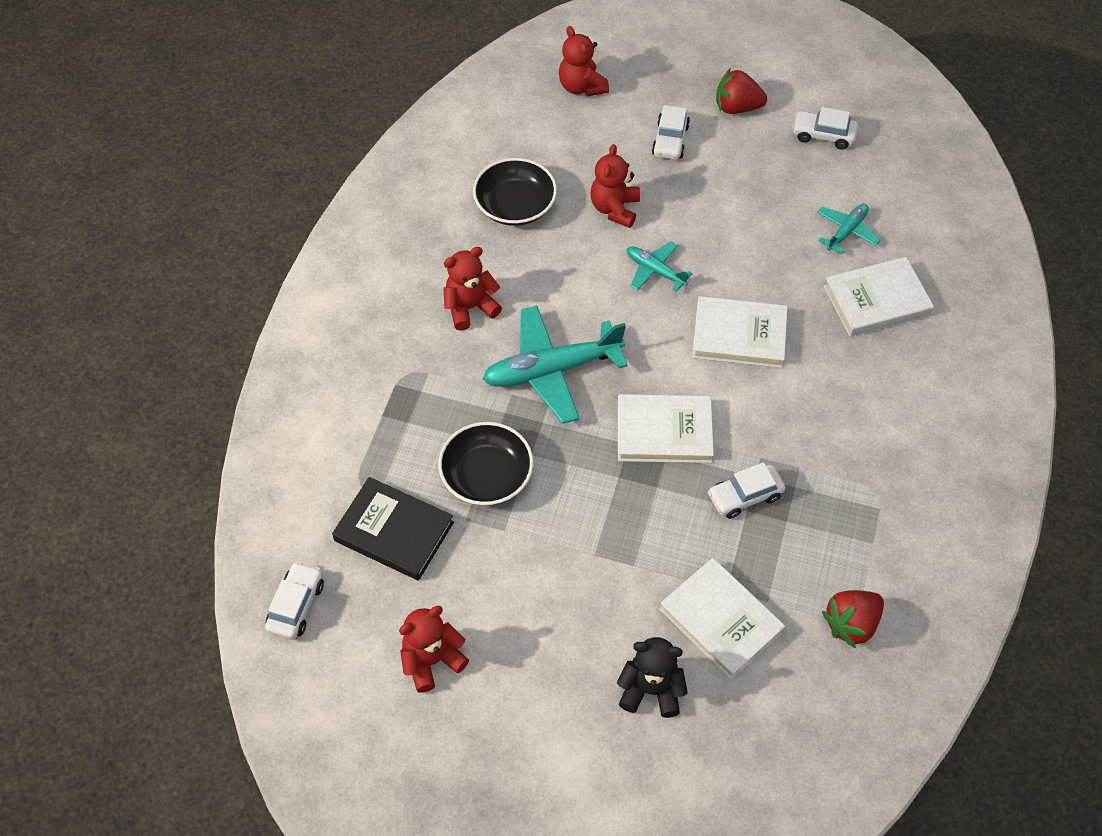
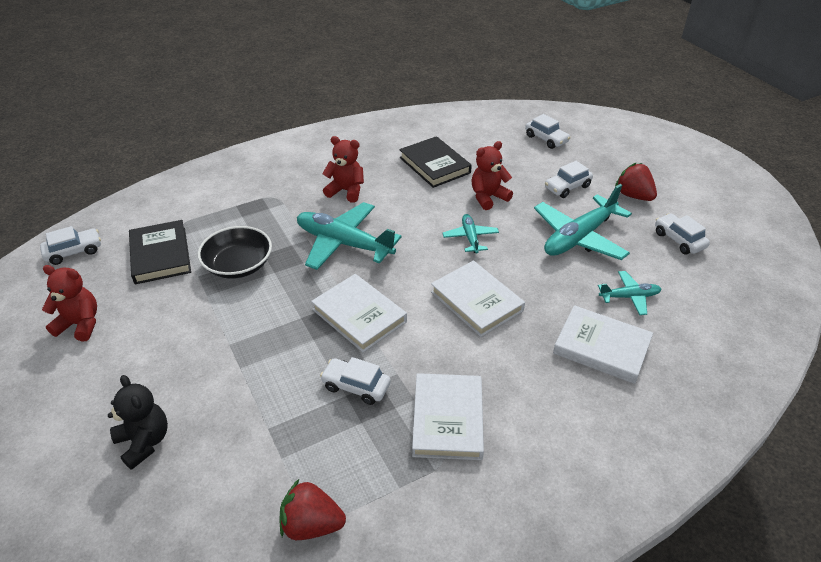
camera: 45 degrees right, 15 degrees down
(515, 206) = (434, 165): black bowl -> black book
(581, 87) = (546, 139): red teddy bear -> white car
(721, 620) = (238, 442): white book -> white book (447, 419)
(744, 196) = (579, 237): none -> turquoise plane

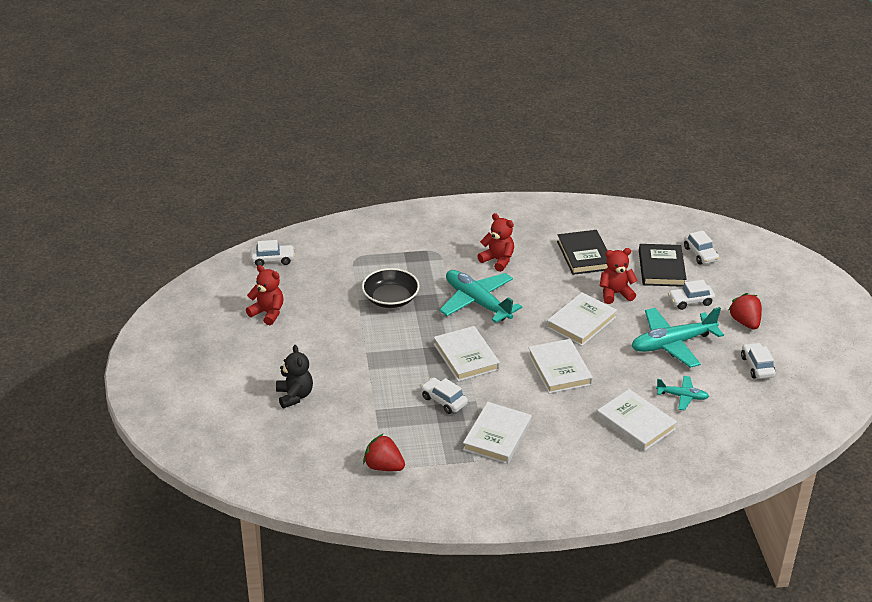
camera: 20 degrees right, 5 degrees down
(160, 255) = (335, 277): black book -> black book (661, 268)
(470, 238) = (581, 322): turquoise plane -> white book

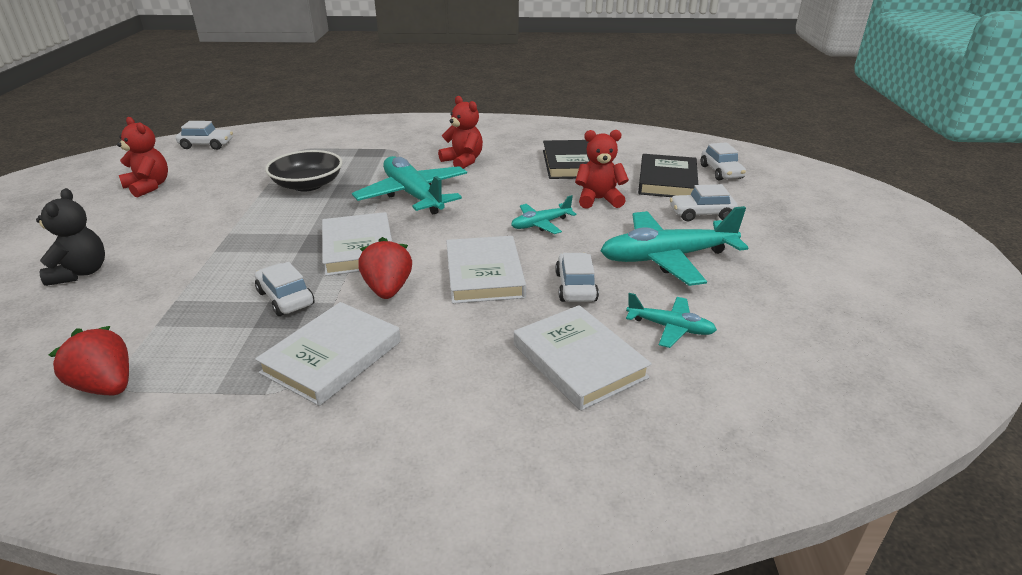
camera: 10 degrees right, 5 degrees down
(581, 322) = (540, 224): white book -> turquoise plane
(745, 322) = (781, 242): red strawberry -> red strawberry (388, 289)
(757, 366) = (801, 297): white car -> white car (575, 287)

